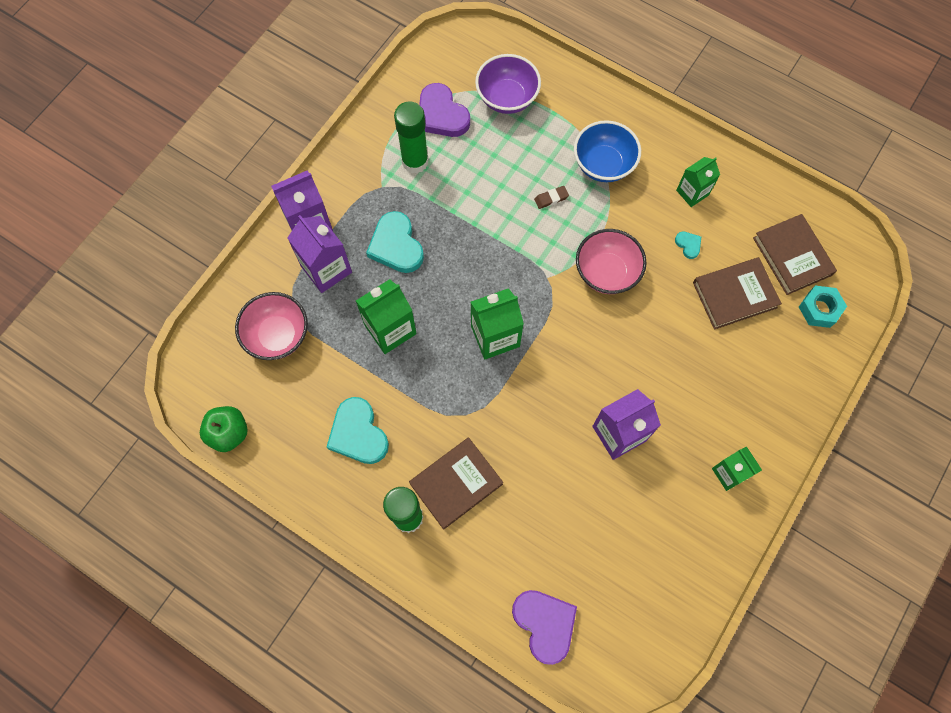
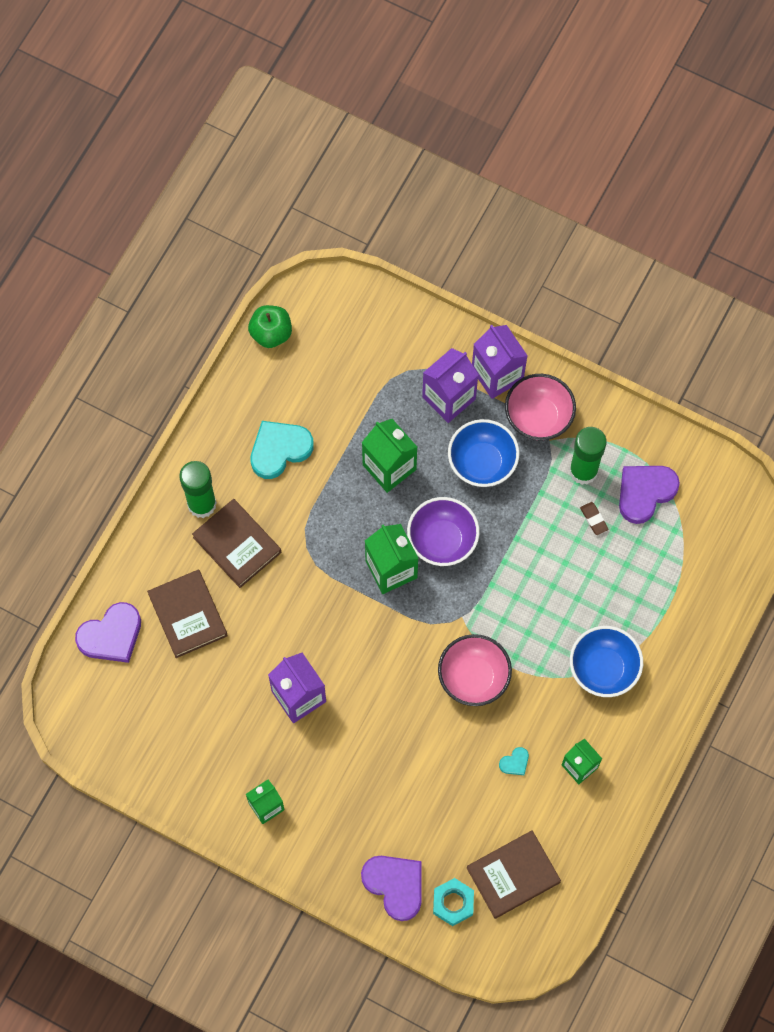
camera: 85 degrees right, 0 degrees up
(278, 335) = (373, 362): pink bowl -> pink bowl (538, 417)
(396, 246) = (482, 463): turquoise heart -> blue bowl
(507, 98) = (675, 560): purple bowl -> purple bowl (442, 540)
(551, 198) = (555, 615): brown eraser -> brown eraser (594, 519)
(734, 295) = (460, 812): brown book -> brown book (187, 615)
(804, 358) = (395, 885): none -> purple heart

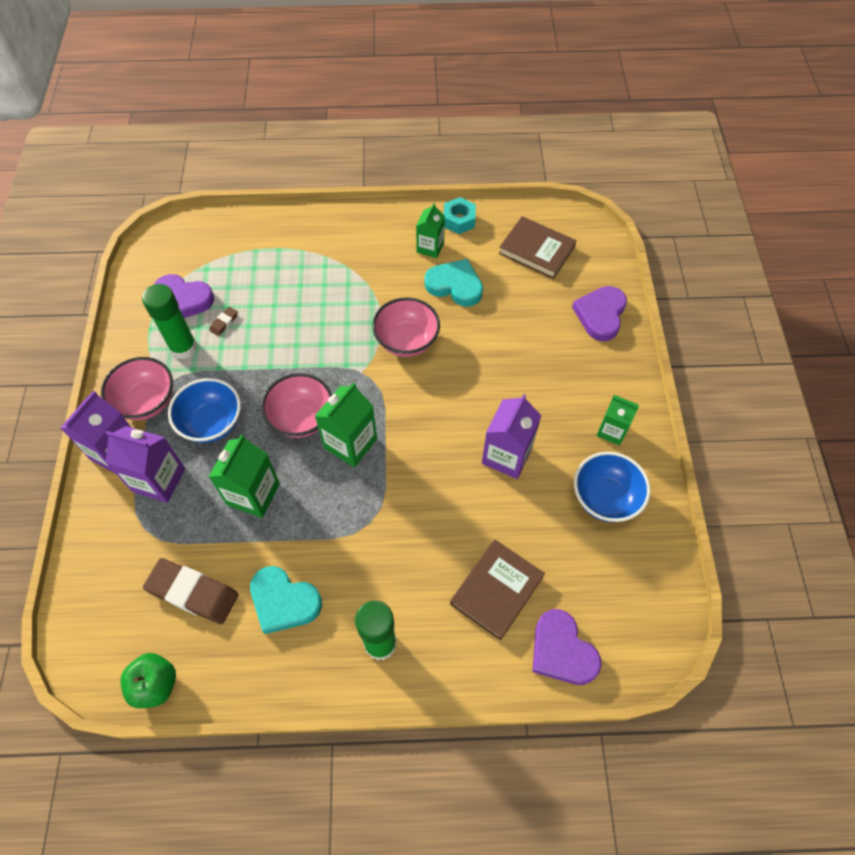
camera: 120 degrees left, 10 degrees down
(111, 635) = (562, 651): purple heart -> purple heart turned 150 degrees counterclockwise
(237, 545) = (402, 585): brown book -> none
(328, 386) = (193, 593): none -> brown eraser
(442, 540) = (301, 418): purple bowl -> pink bowl
(453, 903) = (584, 275): turquoise nut -> turquoise nut (459, 220)
(515, 762) = (455, 285): turquoise heart -> turquoise heart, size x2.17
(603, 668) = (346, 265): blue bowl -> blue bowl (605, 498)

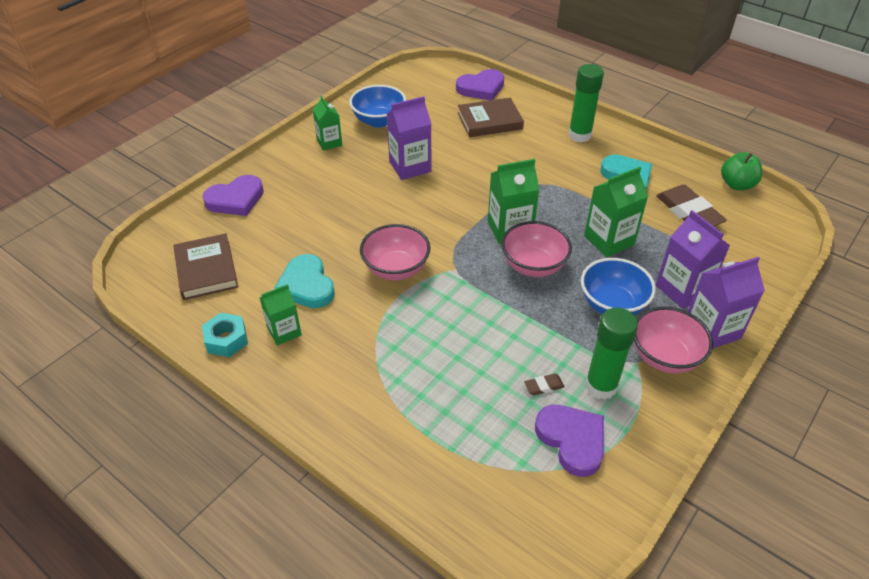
camera: 140 degrees left, 15 degrees down
(562, 651) = (481, 88): purple heart -> purple heart turned 60 degrees clockwise

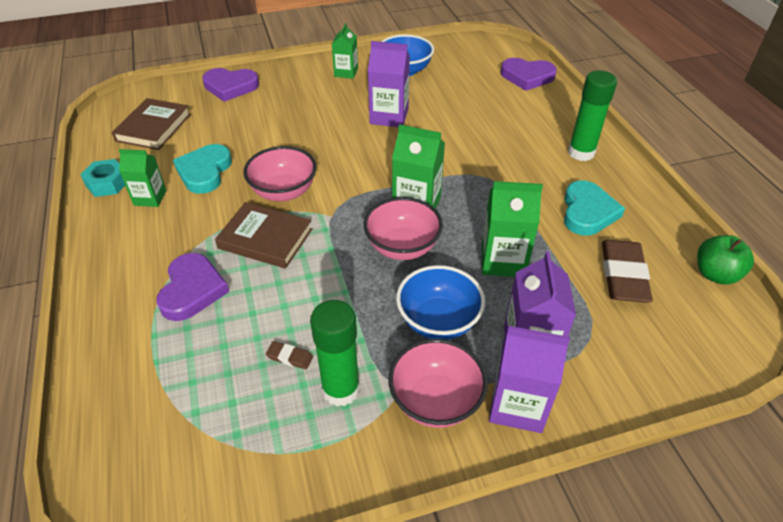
camera: 35 degrees right, 0 degrees up
(489, 121) = (503, 107): brown book -> brown book (265, 238)
(572, 440) = (258, 421): purple heart -> purple heart (192, 290)

